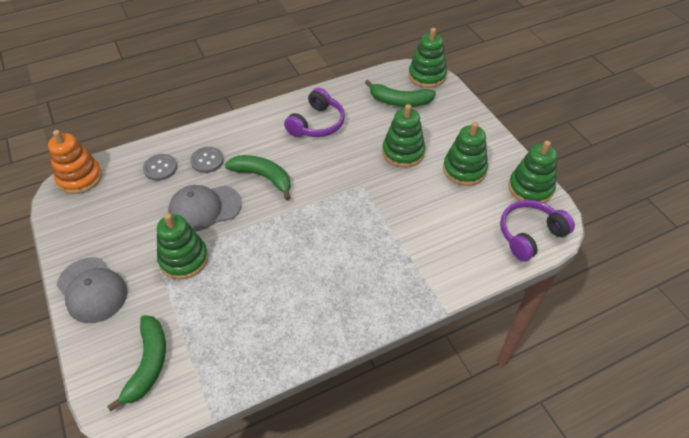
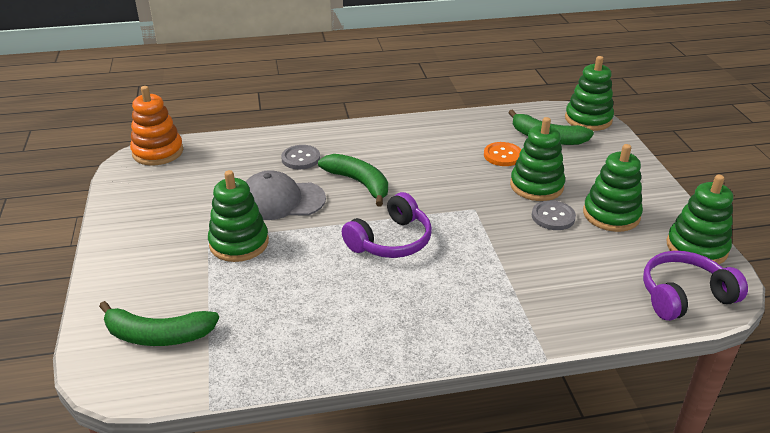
camera: 15 degrees right, 15 degrees down
(92, 290) = (127, 253): grey cap -> none
(148, 364) = (158, 335): green banana -> green banana turned 75 degrees clockwise
(160, 168) = (246, 157): grey button -> grey button (553, 217)
(317, 123) = (439, 144): purple headphones -> purple headphones (391, 241)
(370, 126) = (502, 155): none -> orange button

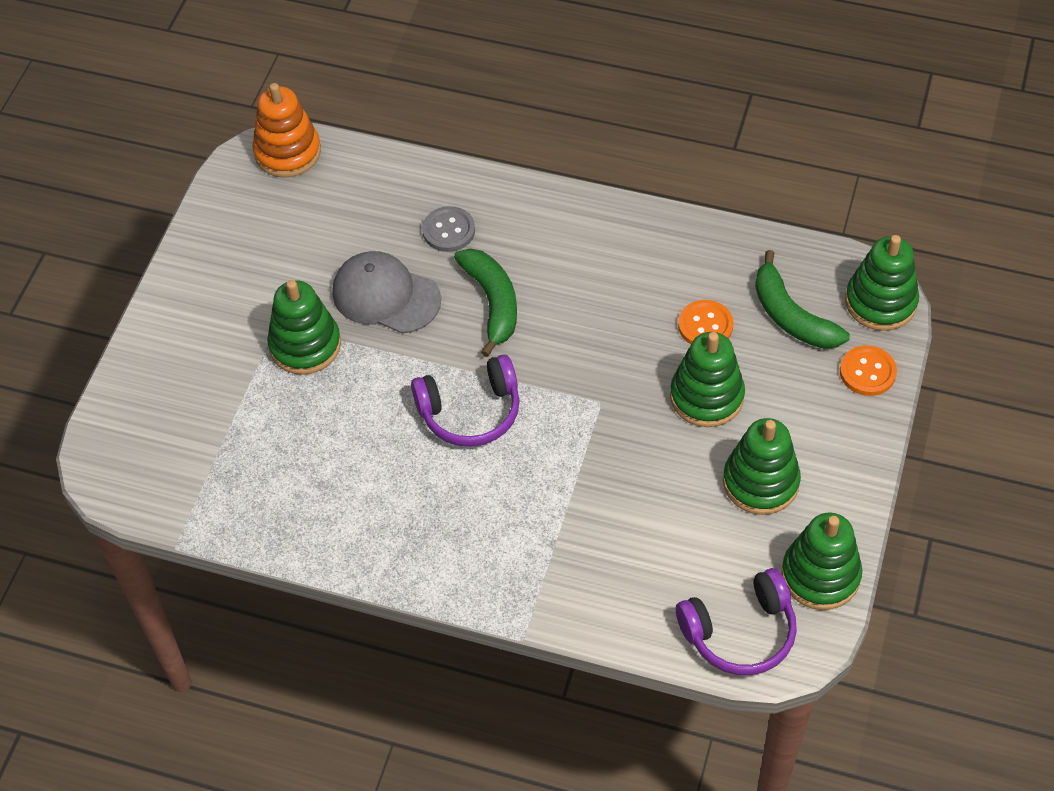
camera: 30 degrees right, 20 degrees up
(158, 335) = (168, 439): green banana -> none
(553, 217) = (686, 455): grey button -> none
(614, 148) = (867, 372): none -> orange button
(684, 296) = (740, 632): purple headphones -> purple headphones turned 150 degrees clockwise

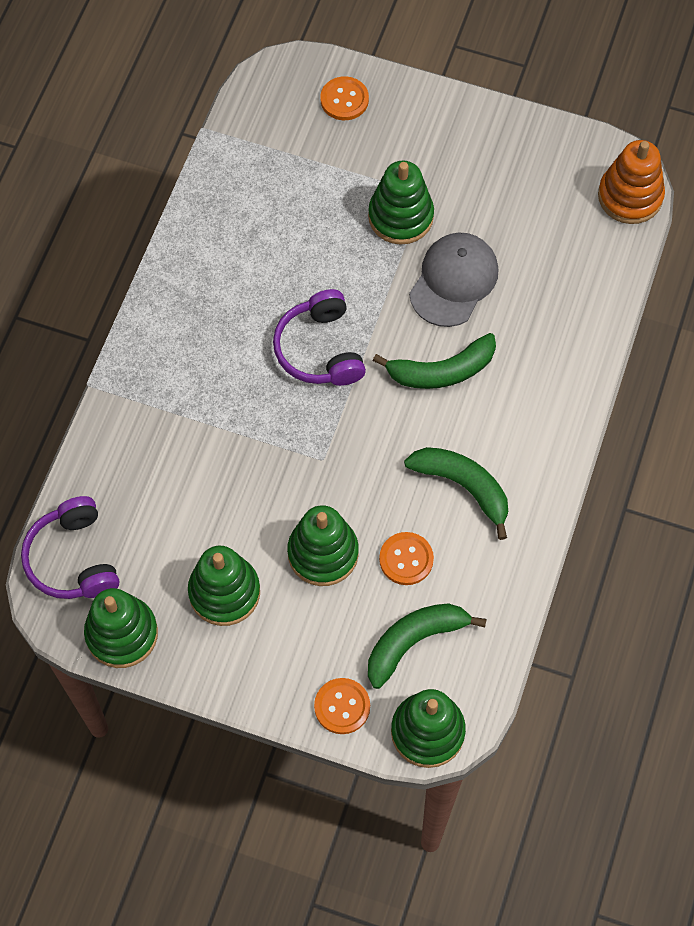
camera: 90 degrees right, 10 degrees up
(148, 405) = (344, 100): none -> orange button
(448, 230) = (530, 335): grey button -> none
(621, 281) = (463, 486): none -> green banana

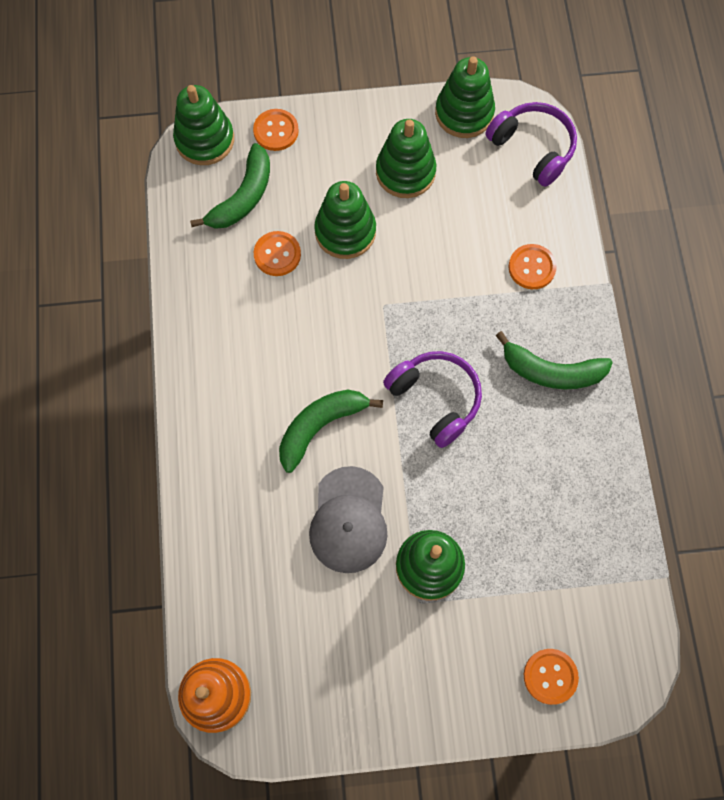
camera: 155 degrees right, 5 degrees up
(154, 432) = (532, 267): none -> orange button
(463, 486) = (257, 332): green banana -> green banana (551, 371)

